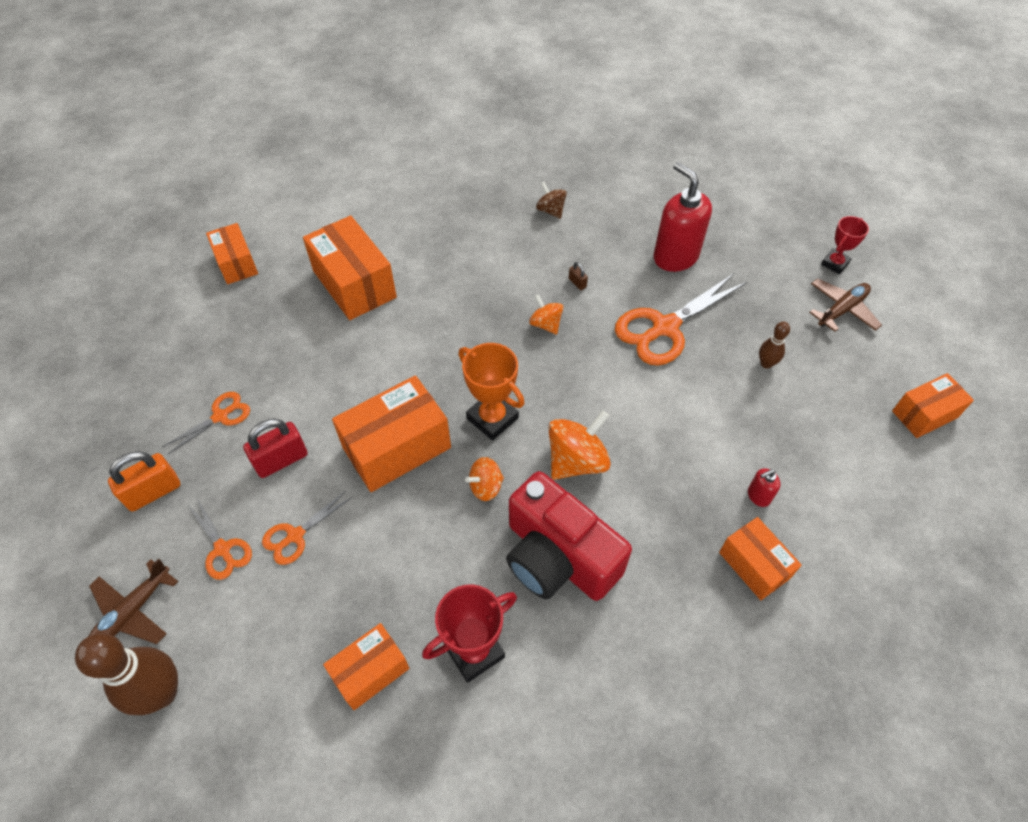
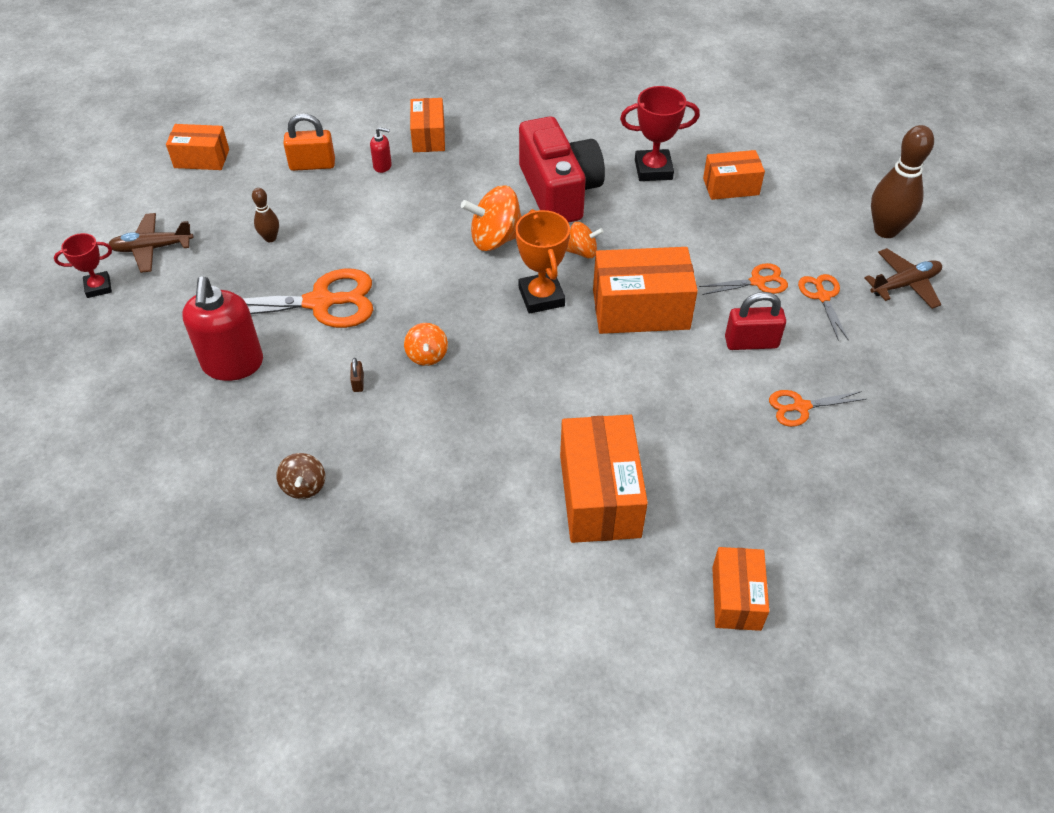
camera: 150 degrees left, 5 degrees down
(153, 492) = (879, 365): orange padlock -> orange padlock (312, 165)

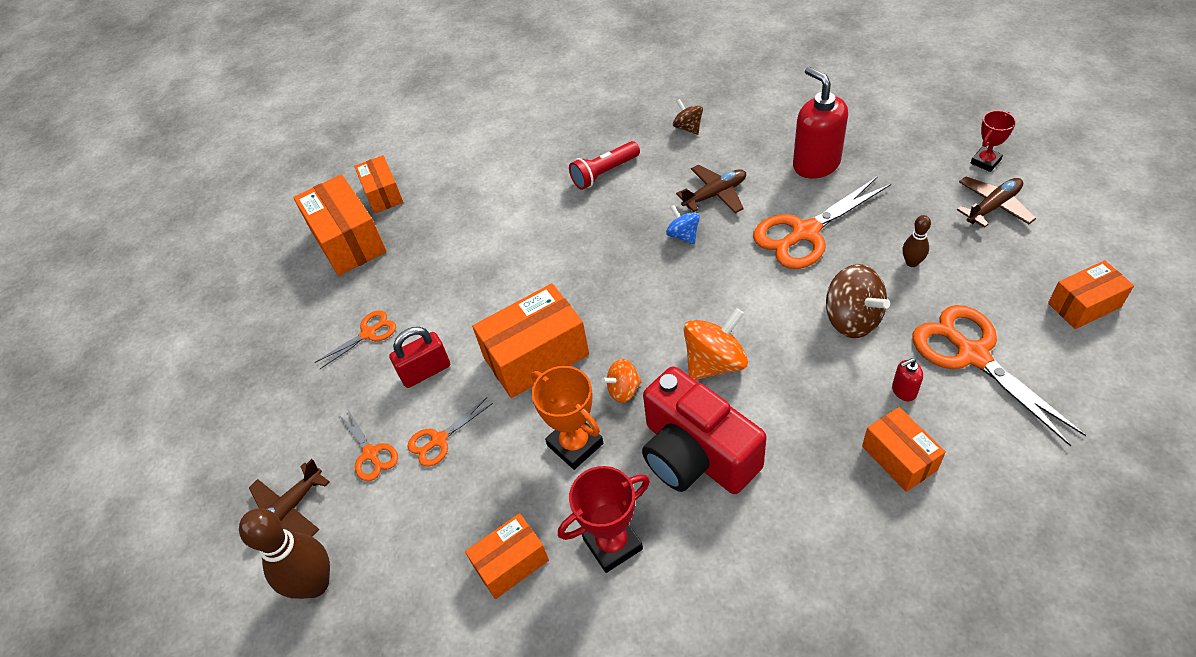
camera: 160 degrees right, 0 degrees up
(312, 165) = (972, 355): orange padlock -> orange scissors
(358, 383) = (715, 194): brown padlock -> brown plane
(363, 221) = (852, 319): none -> brown spinning top
(427, 355) = (683, 235): orange spinning top -> blue spinning top
(446, 474) = (604, 173): none -> red flashlight
(541, 297) = (630, 326): orange trophy -> orange trophy (575, 444)
(599, 495) = (495, 207): orange box -> orange box (348, 241)

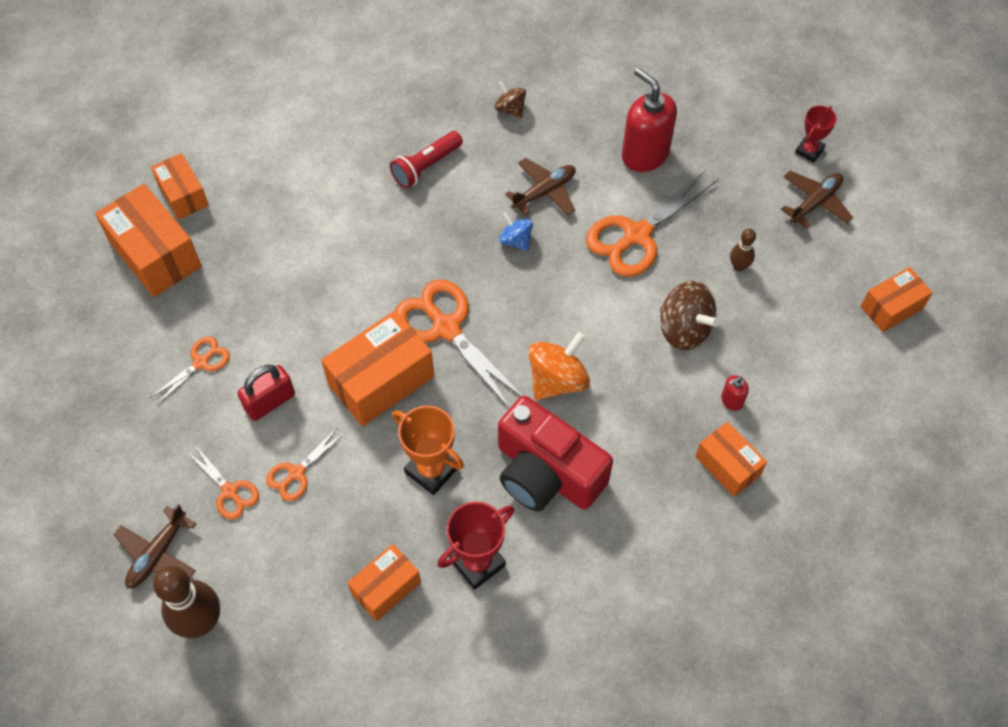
camera: 15 degrees left, 10 degrees up
(623, 390) = (472, 412): orange spinning top -> none
(972, 355) = (792, 362): orange scissors -> orange scissors (446, 328)

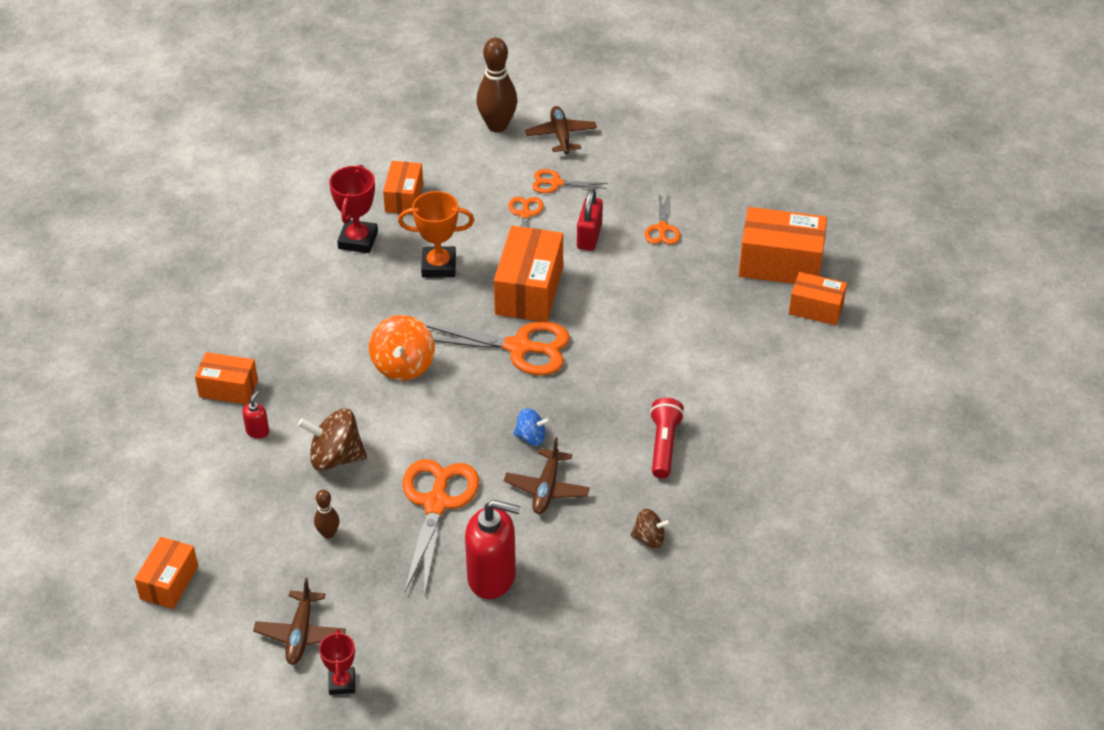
camera: 140 degrees right, 15 degrees down
(546, 473) = (358, 309): red camera -> none

